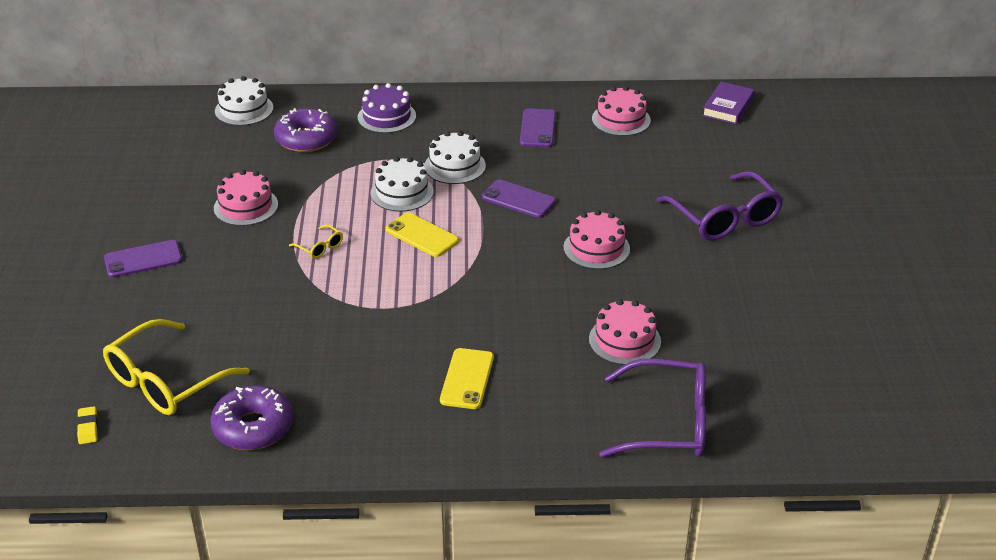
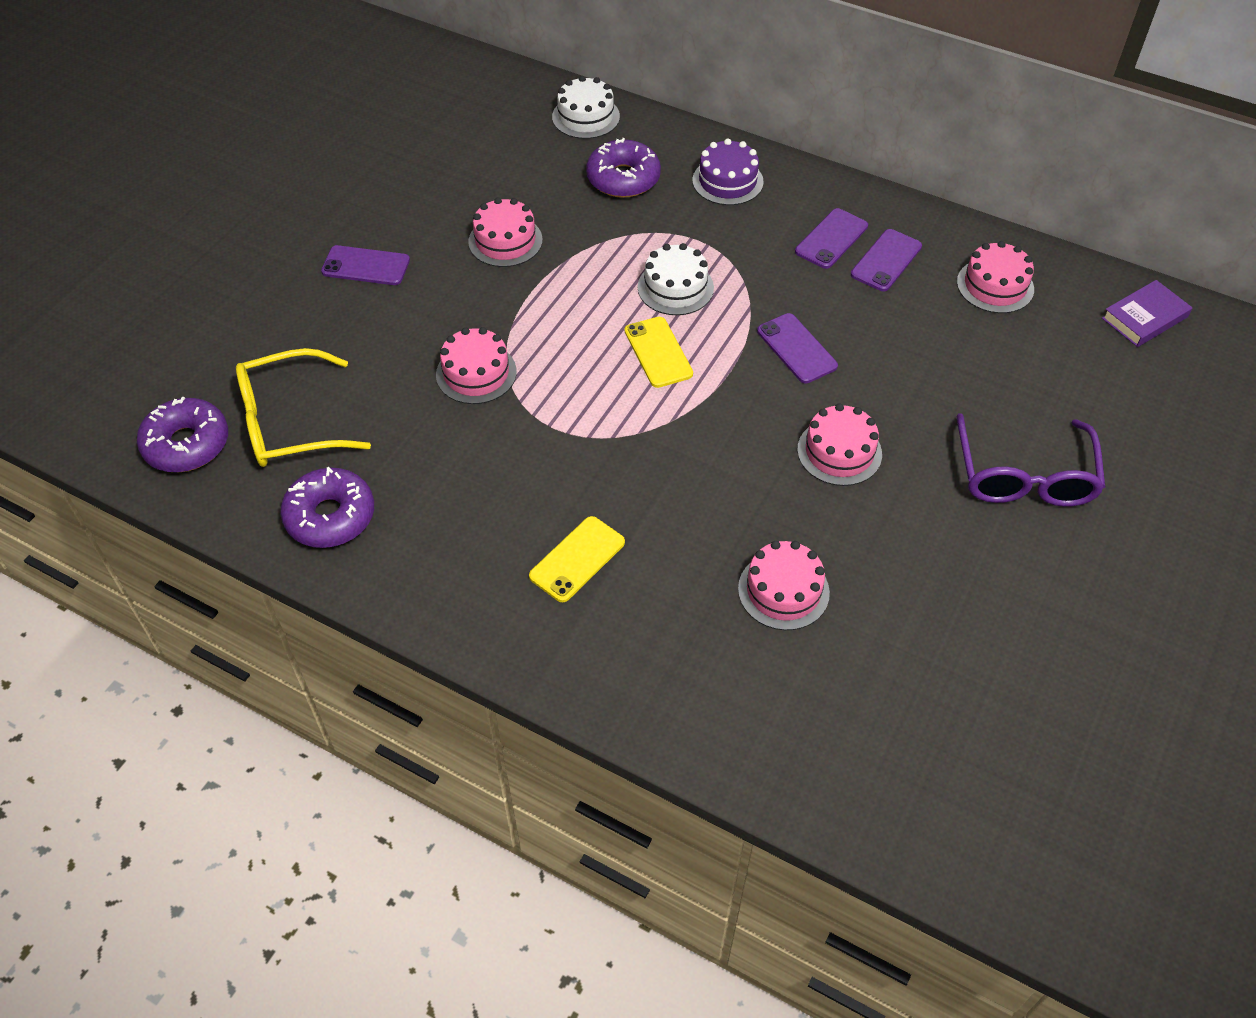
camera: 30 degrees right, 15 degrees up
(88, 428) = (187, 444): yellow eraser -> purple donut
(293, 296) = (476, 373): none -> pink cake
(319, 247) = (543, 323): yellow glasses -> none
(455, 166) = (757, 275): white cake -> none
(490, 128) = (831, 239): none -> purple phone
(667, 423) = (753, 724): purple glasses -> none

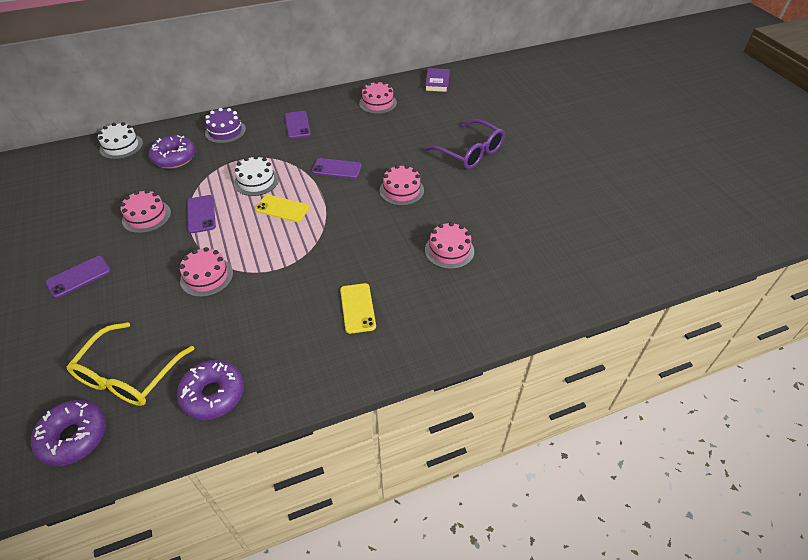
camera: 50 degrees left, 5 degrees down
(886, 260) = (328, 119): purple phone -> purple phone (201, 214)

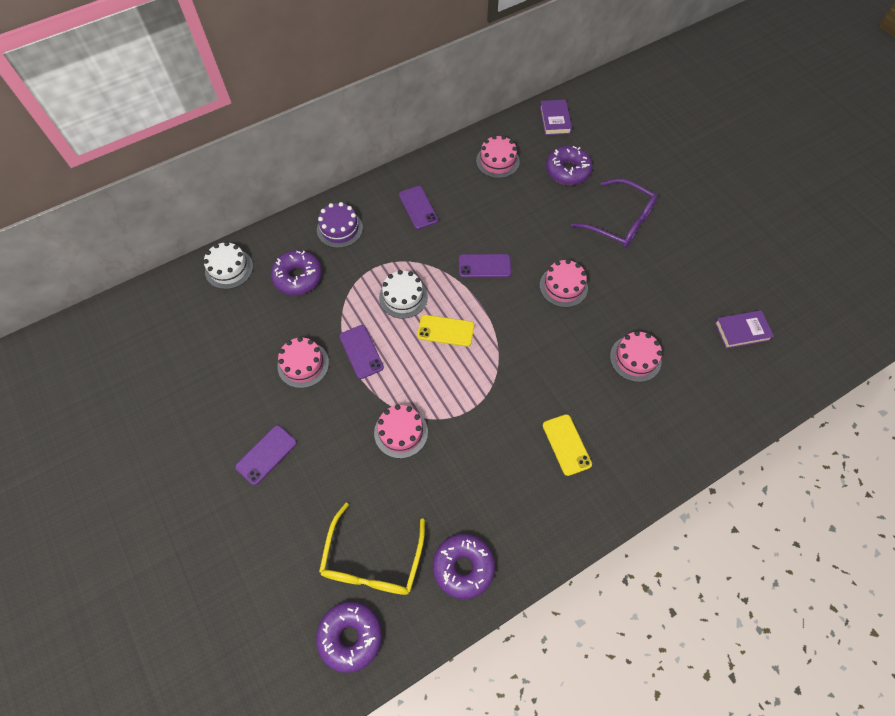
camera: 10 degrees left, 15 degrees up
(435, 115) = (567, 171): none -> purple donut
(560, 243) = (741, 331): none -> purple book

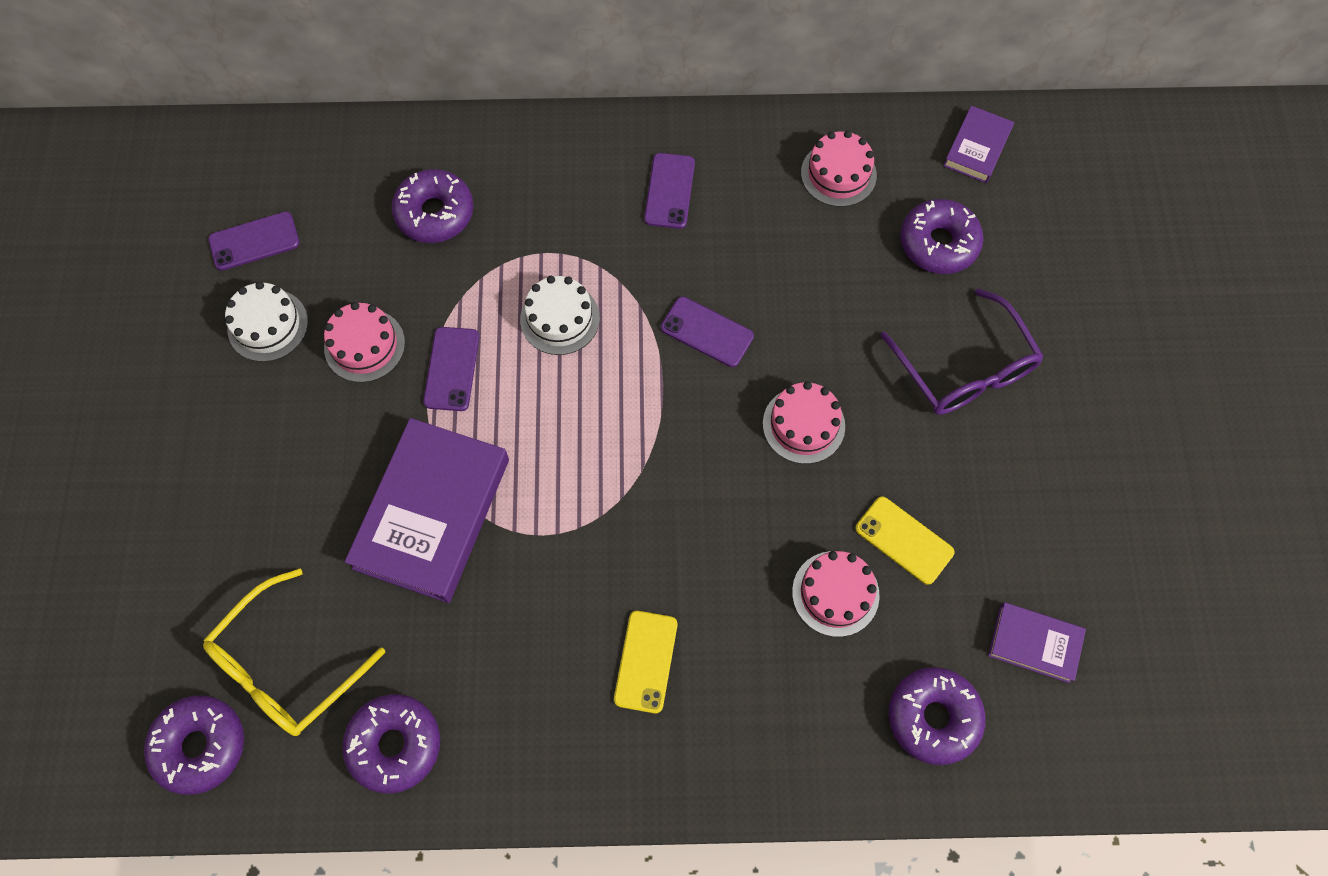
camera: 30 degrees right, 5 degrees up
(229, 269) = (352, 153): white cake -> white cake (268, 325)
(266, 455) = (243, 446): purple phone -> purple phone (254, 241)
(339, 229) = (536, 168): purple cake -> none
(401, 432) = (432, 513): pink cake -> purple book
(445, 331) = (586, 401): yellow phone -> yellow phone (904, 540)
(722, 391) = (933, 717): none -> purple donut

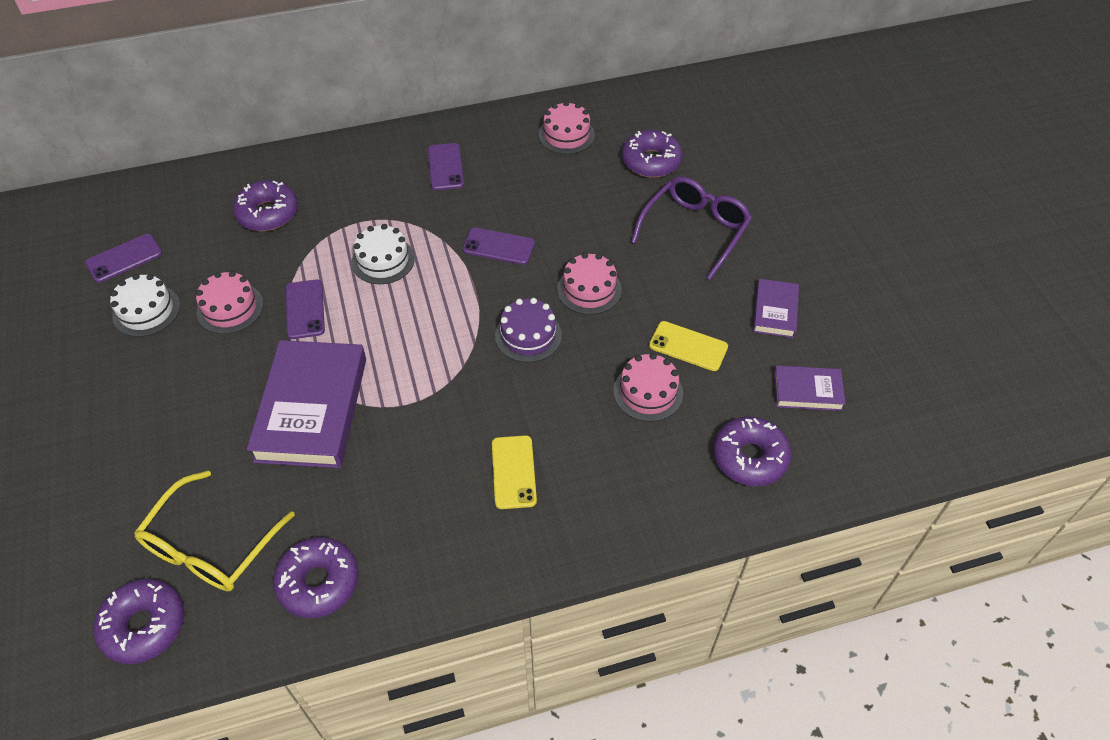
camera: 15 degrees left, 15 degrees down
(710, 474) = (528, 335): none -> purple cake
(964, 367) = (695, 231): purple glasses -> purple glasses turned 105 degrees counterclockwise
(977, 148) = (659, 103): purple book -> purple book (775, 311)

